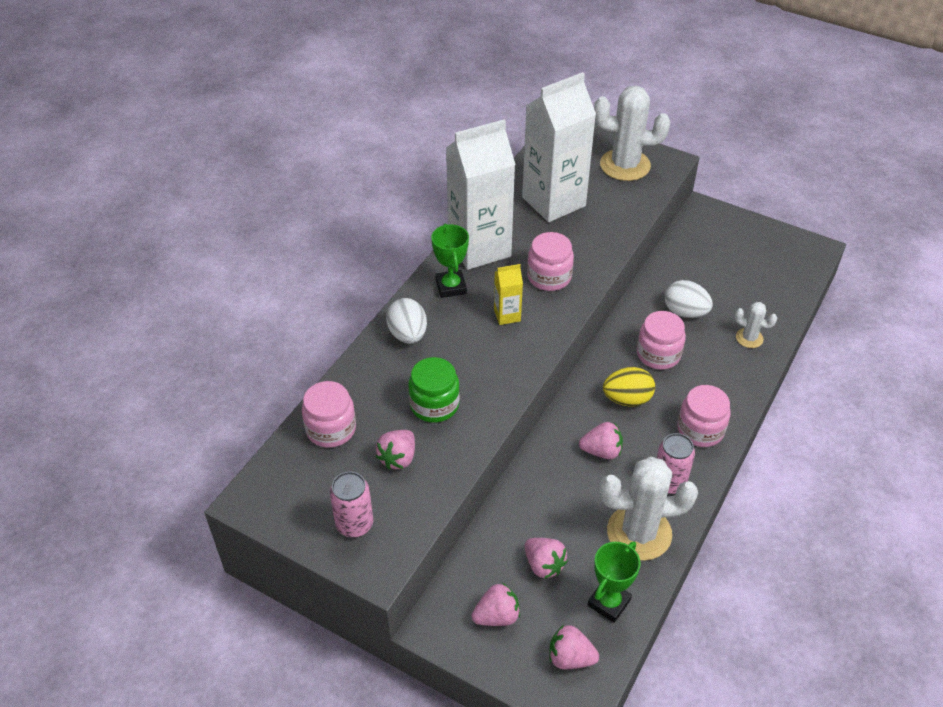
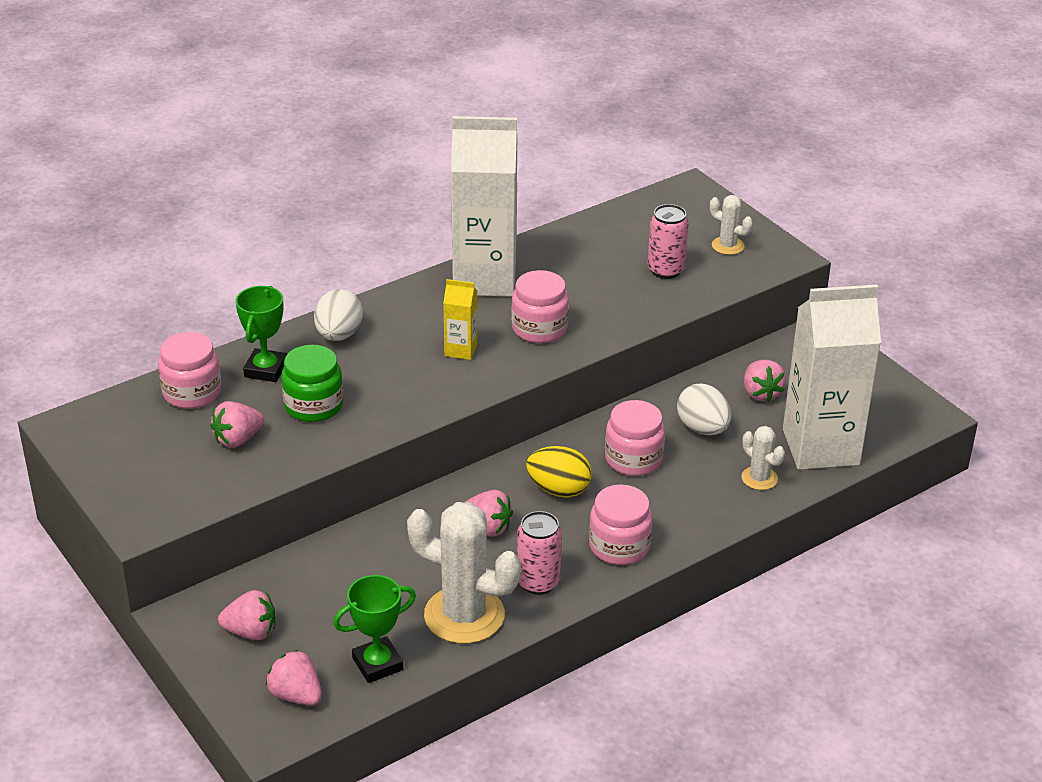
camera: 25 degrees right, 10 degrees down
(354, 524) = (148, 480): pink can -> pink can (665, 270)
(451, 287) = (422, 305): green trophy -> green trophy (266, 369)
(544, 565) = (337, 606): pink strawberry -> pink strawberry (760, 393)
(553, 201) = (609, 258): white carton -> white carton (820, 447)
(625, 165) = (727, 246): white cactus -> white cactus, size x0.49

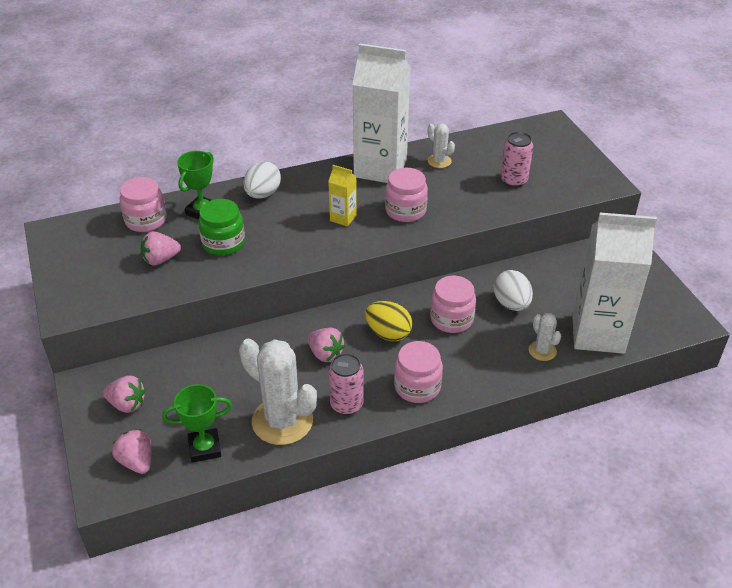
camera: 15 degrees right, 5 degrees up
(727, 246) = (566, 169): white cactus -> white cactus (439, 161)
(760, 393) = (564, 283): pink strawberry -> none

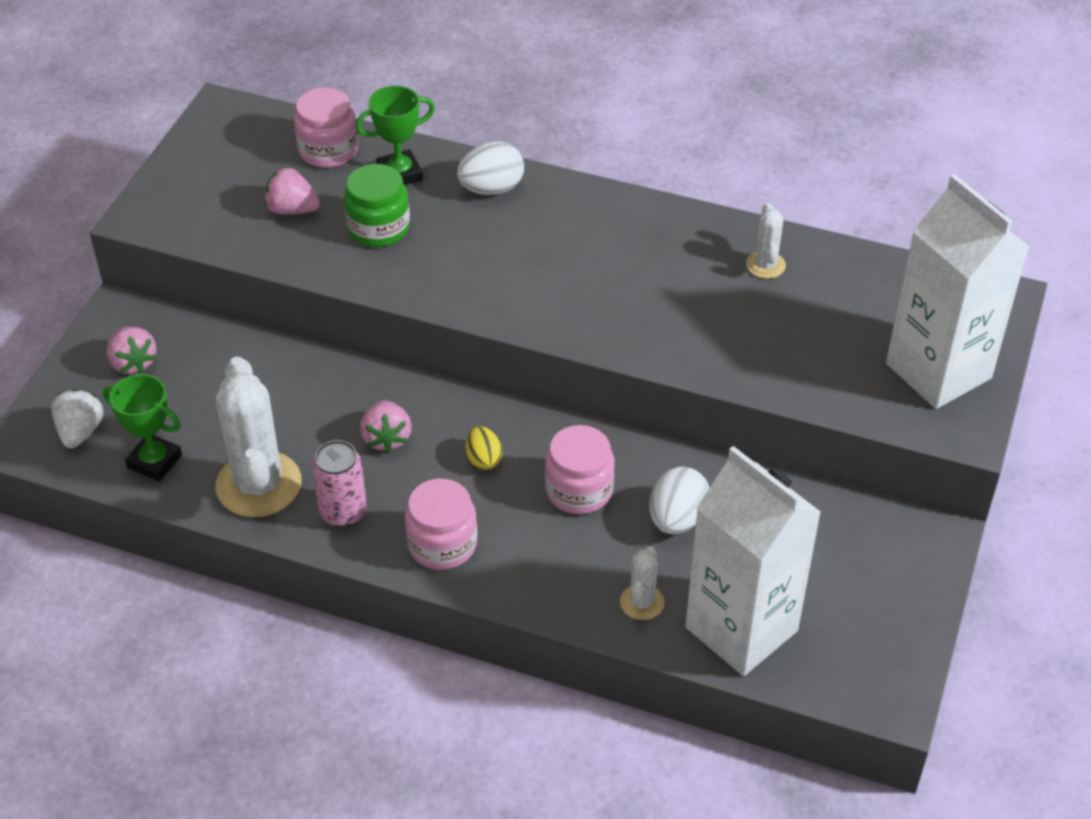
camera: 40 degrees right, 5 degrees up
(137, 461) = (80, 432): pink strawberry -> white strawberry
(343, 218) = (549, 275): yellow carton -> none
(380, 168) = (675, 233): white carton -> white carton (938, 371)
(388, 333) = (483, 459): yellow egg -> yellow egg, size x0.63
(405, 211) = (637, 309): pink jar -> none
(513, 181) = (832, 350): pink can -> none

